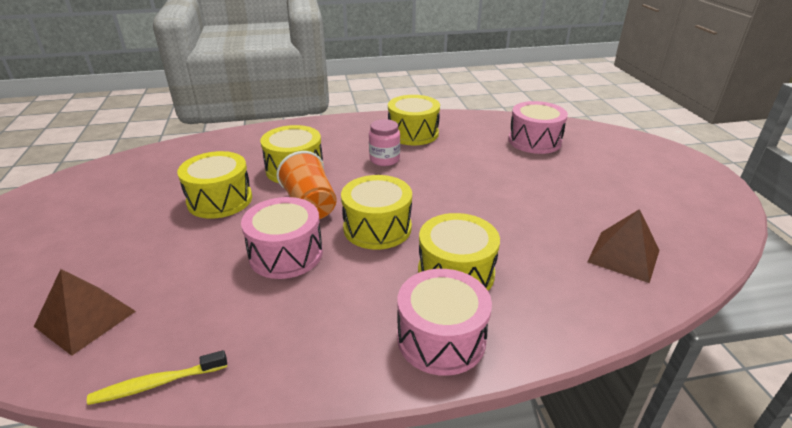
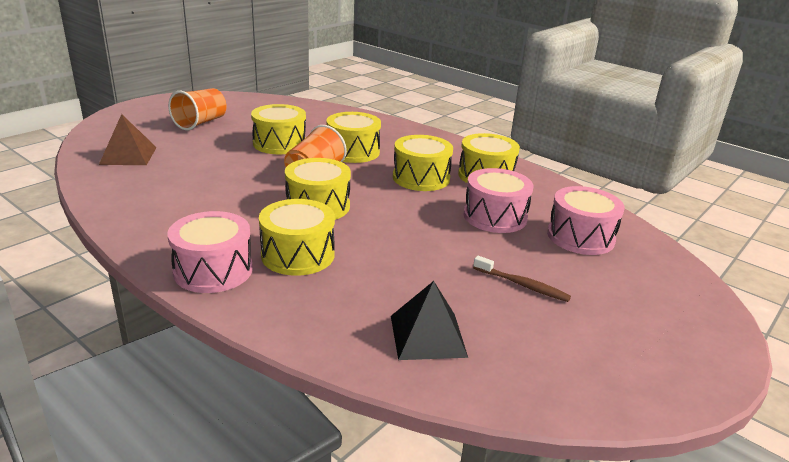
camera: 50 degrees right, 5 degrees down
(85, 231) = (200, 123): none -> orange cup
(157, 383) = (95, 194): yellow toothbrush -> none
(286, 254) = (246, 185): pink drum -> pink drum (495, 217)
(384, 159) = (421, 178): pink jar -> yellow drum
(580, 188) = (522, 285): none -> brown toothbrush
(623, 256) = (427, 336): brown pyramid -> black pyramid

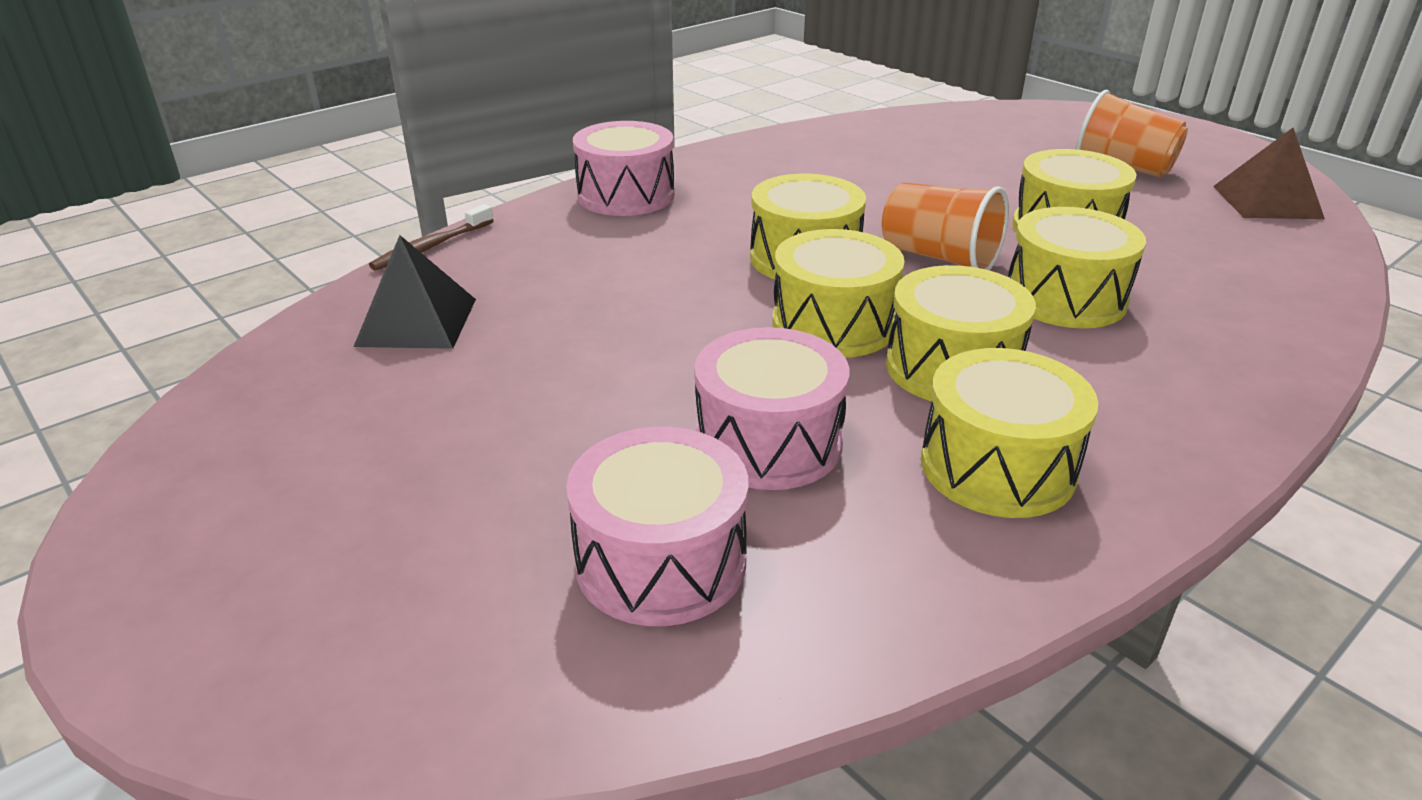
camera: 100 degrees right, 5 degrees up
(128, 155) = (955, 133): brown pyramid -> brown pyramid (1267, 202)
(298, 255) = (651, 242): yellow drum -> yellow drum (833, 324)
(522, 285) = (499, 428): brown toothbrush -> brown toothbrush (431, 247)

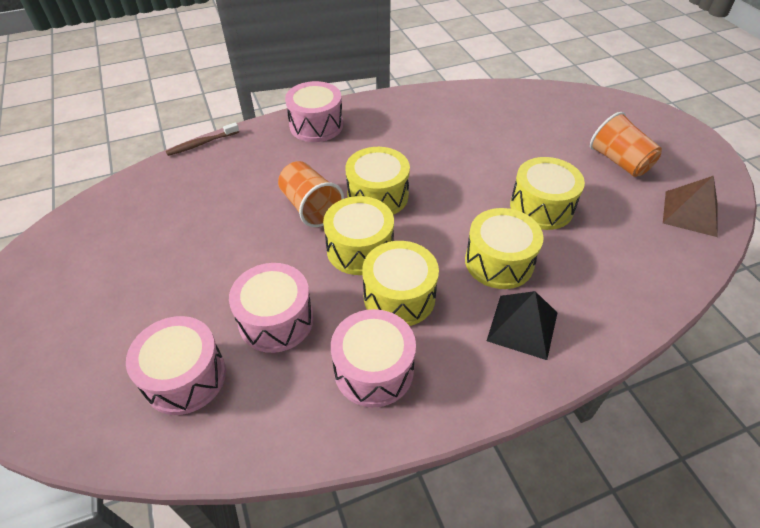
camera: 20 degrees right, 15 degrees up
(417, 322) = (167, 195): black pyramid -> black pyramid (522, 326)
(939, 257) = (451, 213): orange cup -> orange cup (311, 207)
(997, 467) = (374, 370): yellow drum -> pink drum

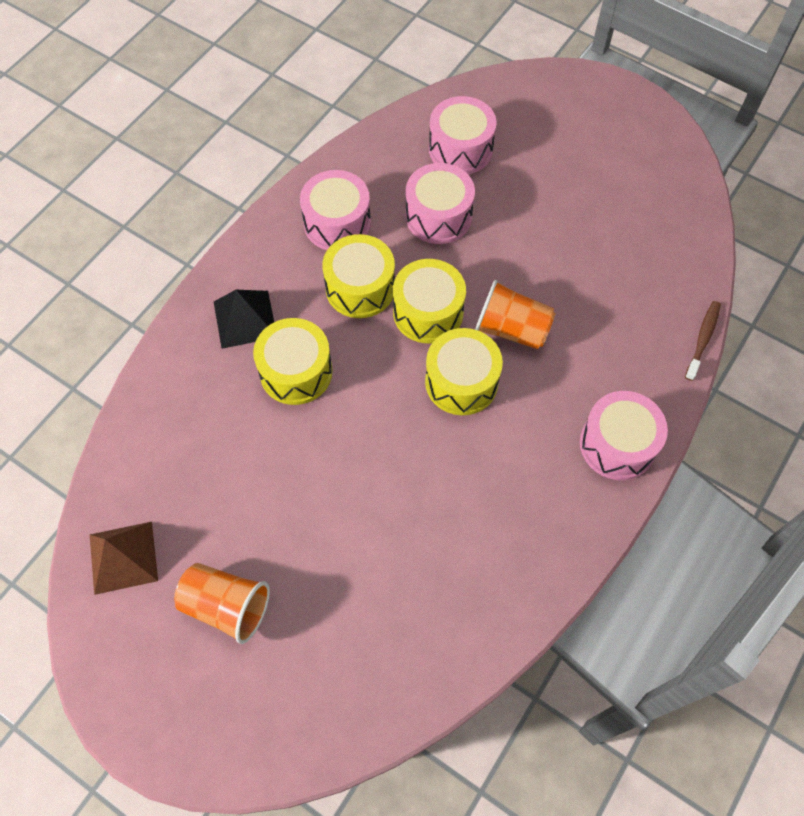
camera: 145 degrees right, 15 degrees up
(541, 207) = (287, 468): yellow drum -> none

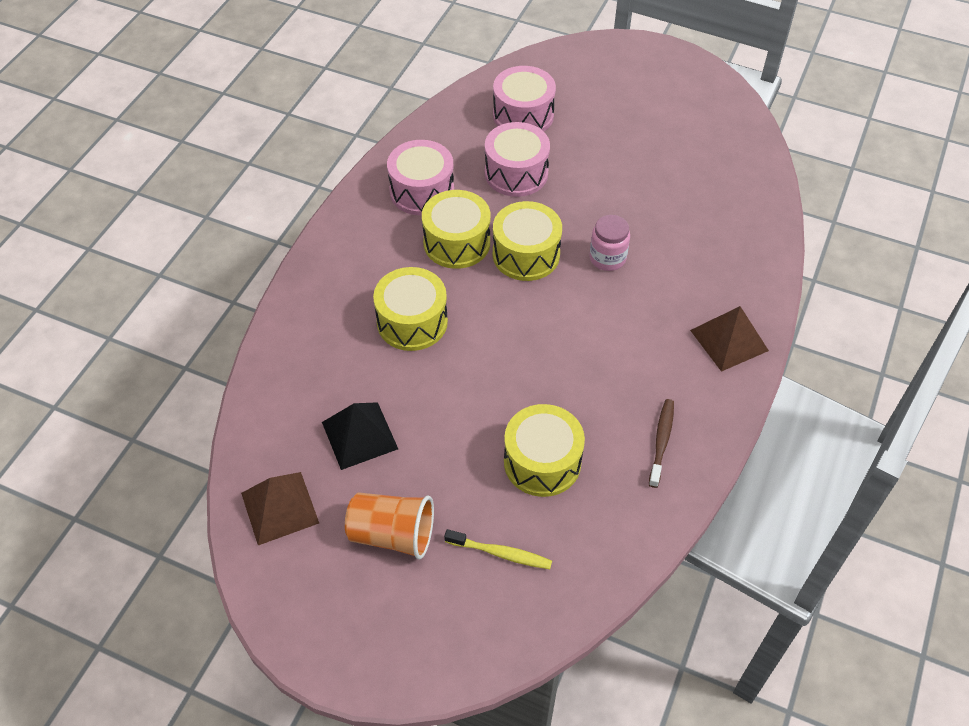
camera: 10 degrees left, 10 degrees down
(245, 319) = (352, 284): black pyramid -> black pyramid (359, 435)
(329, 646) = (501, 553): none -> yellow toothbrush
(461, 382) = (571, 308): yellow drum -> yellow drum (542, 462)
(511, 329) = (607, 258): orange cup -> pink jar
(617, 444) = (729, 340): pink drum -> brown pyramid
(703, 339) = (784, 242): brown toothbrush -> brown toothbrush (661, 441)

